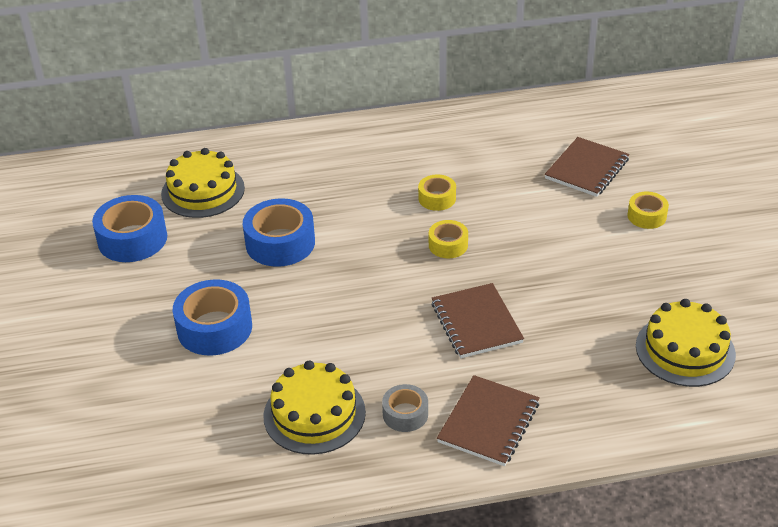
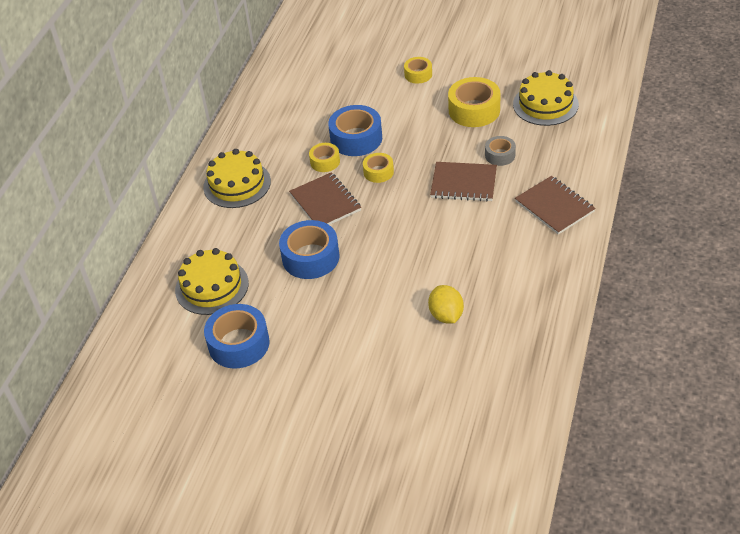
camera: 60 degrees left, 5 degrees up
(214, 328) = (379, 318): blue tape -> blue tape (356, 138)
(244, 383) = (446, 315): none -> yellow lemon
(314, 414) = (498, 286): yellow cake -> yellow cake (237, 184)
(405, 414) = (525, 242): grey tape -> grey tape (500, 155)
(587, 169) = (351, 82): brown notebook -> brown notebook (325, 202)
(619, 287) = (474, 110): none -> yellow tape

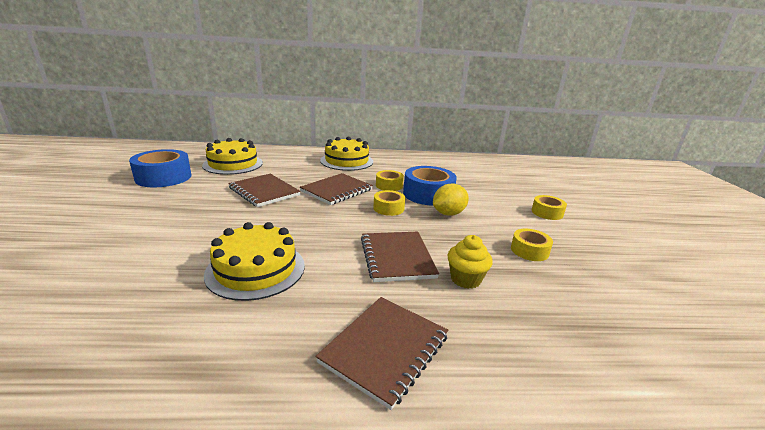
camera: 65 degrees right, 20 degrees down
(310, 257) = (264, 192): blue tape -> brown notebook
(446, 315) = (156, 271): yellow lemon -> yellow lemon (448, 213)
(474, 110) = (529, 251): yellow tape -> yellow tape, size x0.56
(500, 155) = (465, 279): grey tape -> yellow cupcake
(545, 104) = (606, 309): yellow cake -> yellow cake (256, 269)

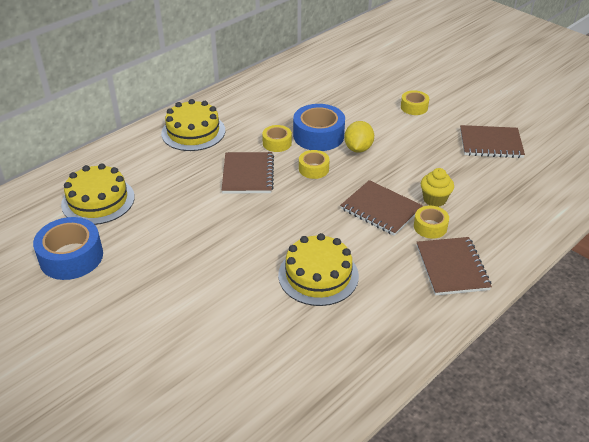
camera: 40 degrees left, 15 degrees up
(264, 192) = (195, 213): brown notebook -> brown notebook (490, 143)
(529, 251) = (441, 153): yellow tape -> yellow tape (430, 227)

